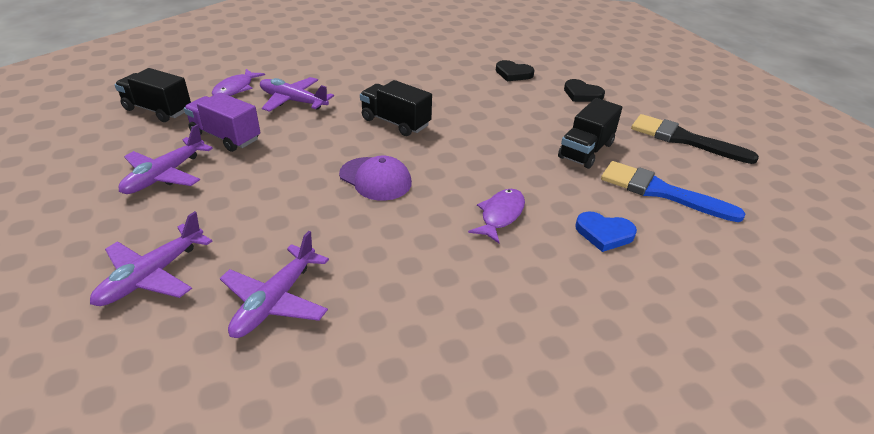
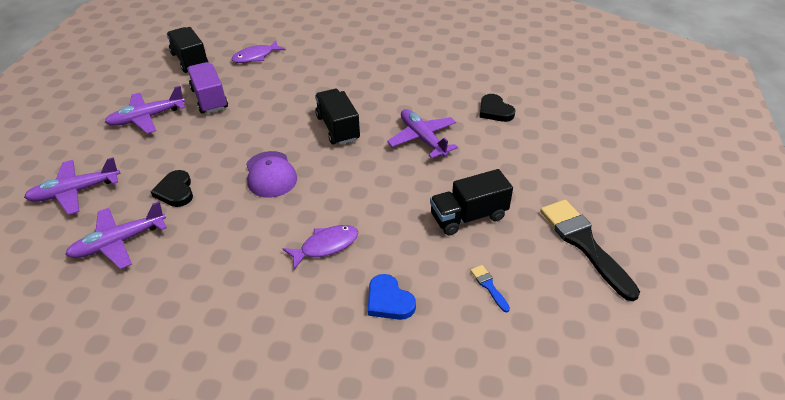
camera: 35 degrees right, 5 degrees up
(293, 101) = (283, 81): purple plane -> purple plane (422, 138)
(582, 94) = (537, 156): black heart -> black heart (175, 191)
(660, 192) = (489, 286): blue brush -> blue brush, size x0.42

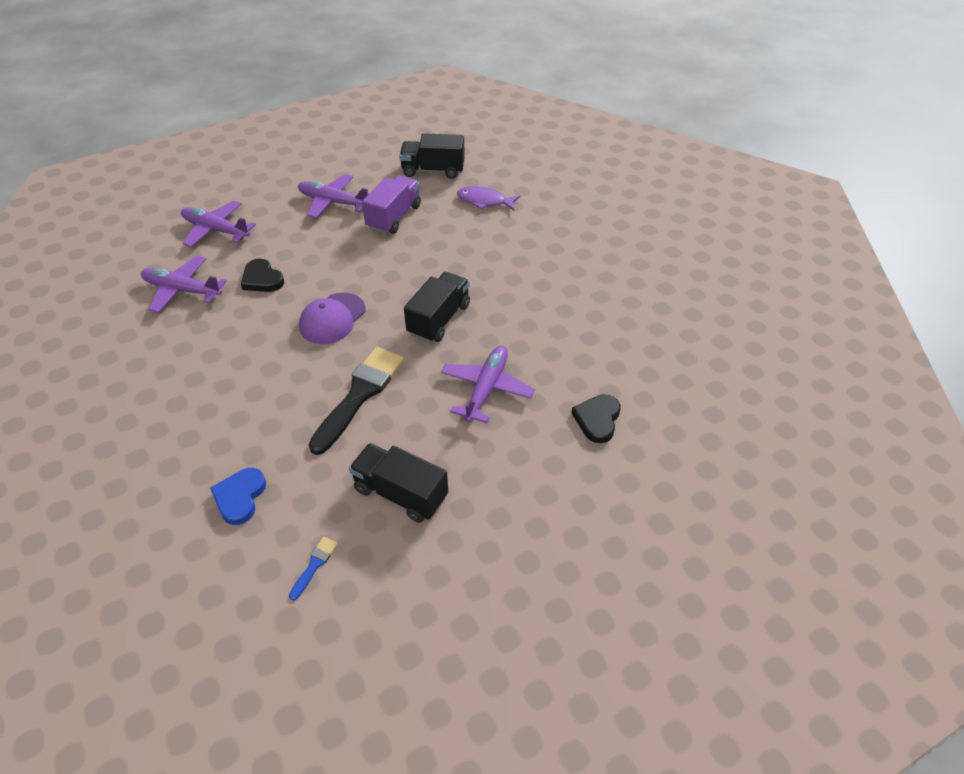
camera: 50 degrees right, 5 degrees up
(175, 191) = (262, 279): black heart -> black heart turned 75 degrees counterclockwise
(190, 60) = (433, 170): black truck -> black truck turned 105 degrees counterclockwise
(326, 246) = (274, 412): purple fish -> none
(584, 244) = (445, 620): black brush -> black brush (360, 395)

